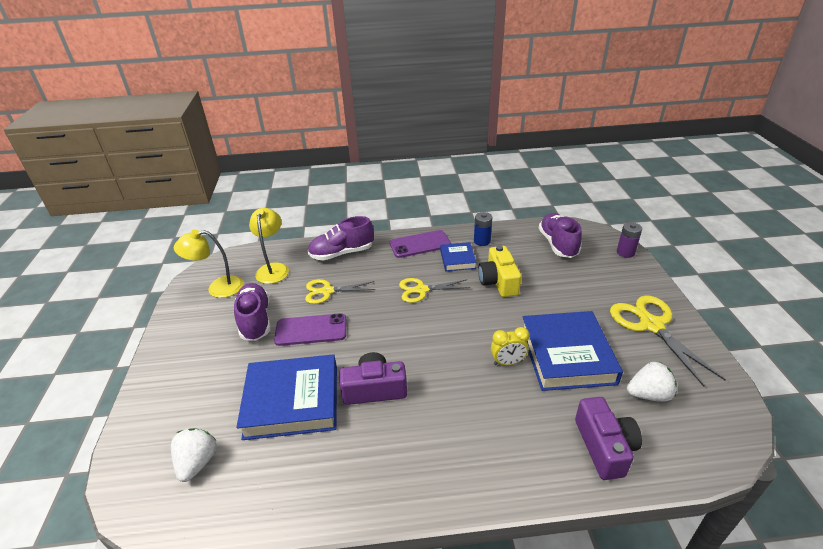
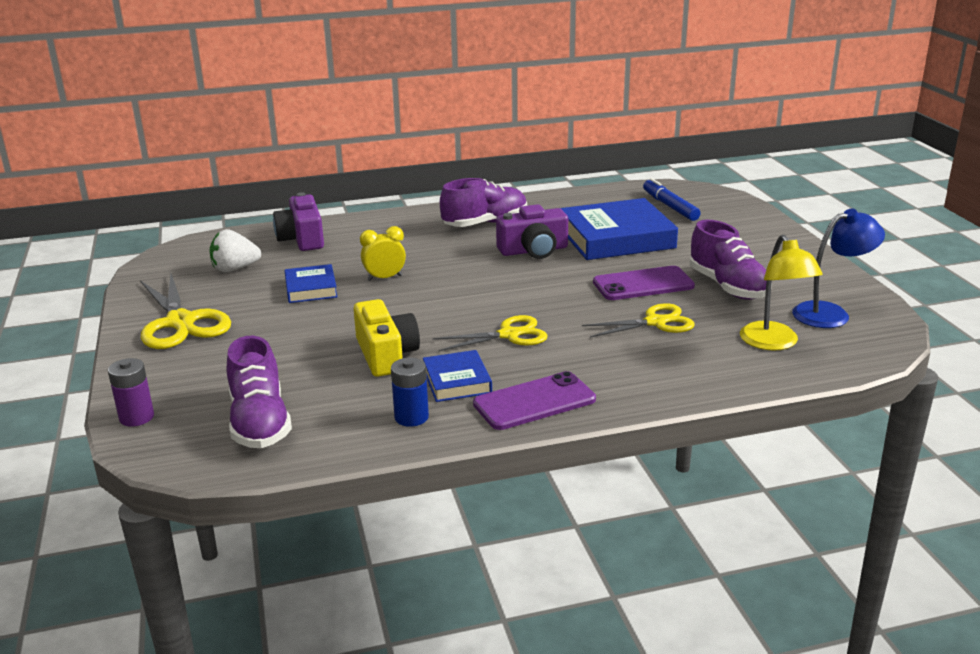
camera: 170 degrees right, 10 degrees down
(197, 462) = (670, 206): white strawberry -> blue marker
(218, 288) = (830, 313): yellow lamp -> blue lamp
(342, 253) = (675, 375): purple shoe -> purple shoe (485, 223)
(566, 355) = (311, 288): blue book -> blue book, size x0.52

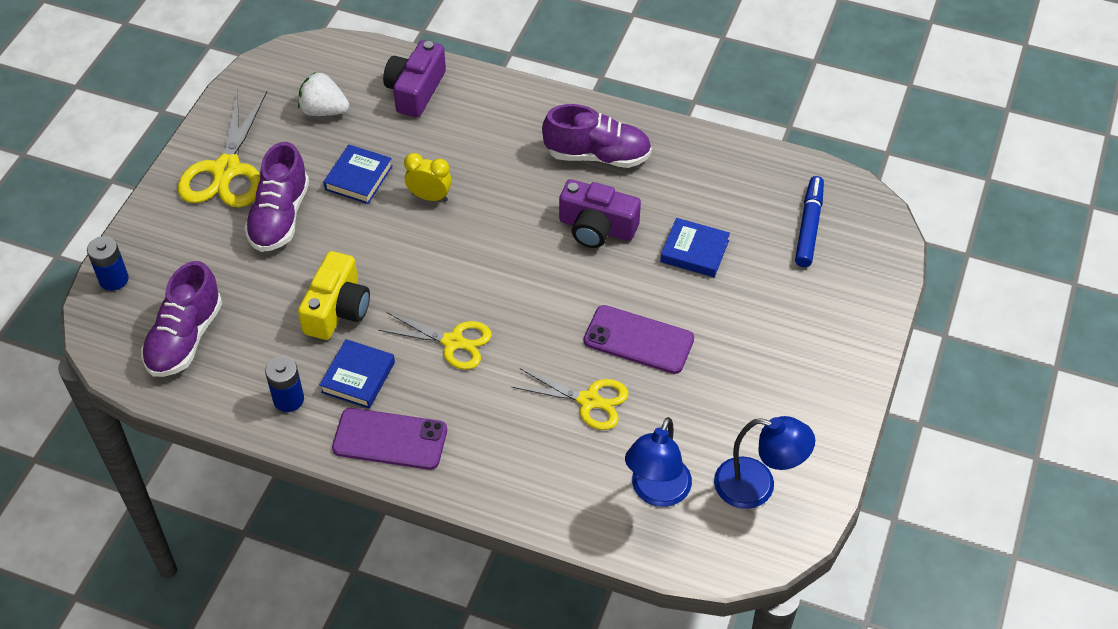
camera: 35 degrees right, 25 degrees up
(136, 417) = (114, 279): purple battery -> blue battery
(616, 238) = (694, 251): blue book -> blue book, size x0.52
(728, 287) = (711, 390): purple shoe -> purple shoe (280, 217)
(774, 343) = (656, 492): yellow lamp -> blue lamp

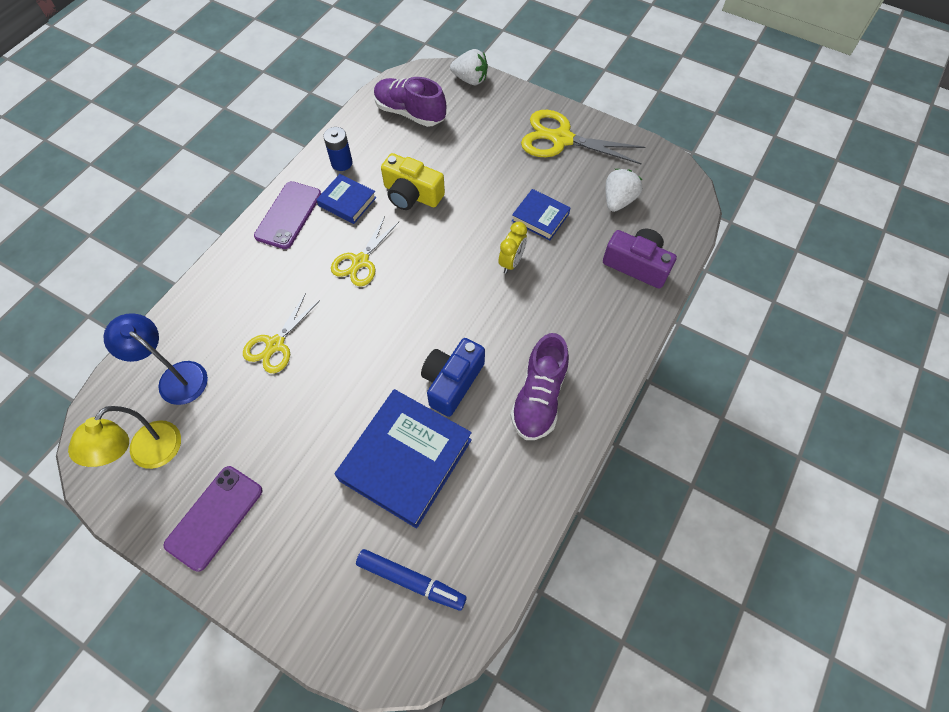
camera: 100 degrees right, 10 degrees up
(114, 279) = (470, 79): blue battery -> white strawberry
(280, 217) = (508, 167): purple shoe -> none
(597, 228) = (452, 382): purple camera -> blue camera
(638, 340) = (322, 392): purple phone -> purple phone (214, 517)
(694, 251) = (406, 460): blue book -> blue book, size x1.92
(757, 486) = (148, 454): blue lamp -> yellow lamp

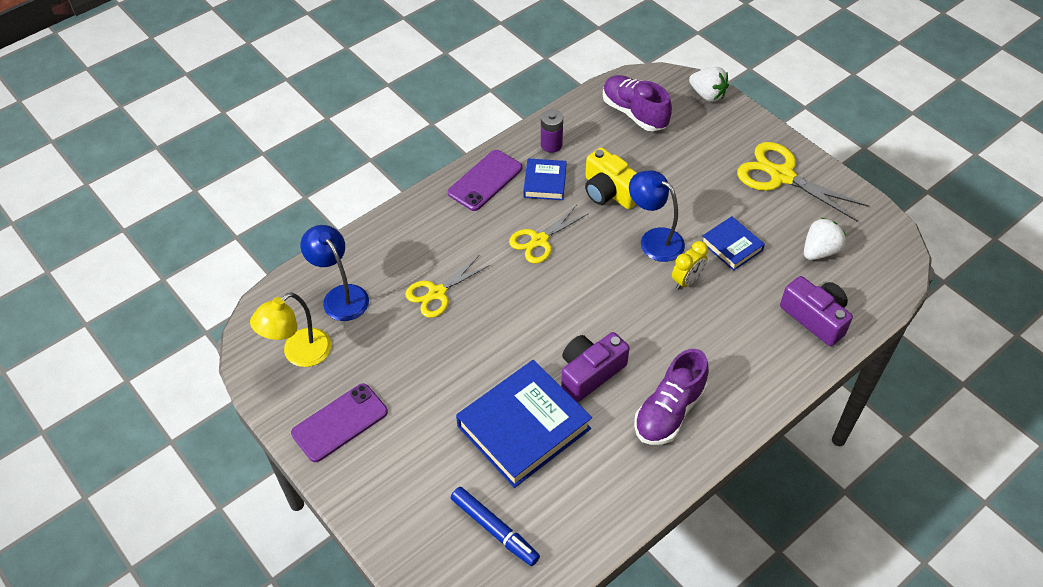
camera: 20 degrees right, 10 degrees down
(341, 163) = (551, 145): blue battery -> purple battery
(347, 202) = (545, 182): blue book -> blue book turned 45 degrees clockwise
(452, 382) = (590, 372): blue camera -> purple camera
(468, 230) = (654, 240): none -> blue lamp

